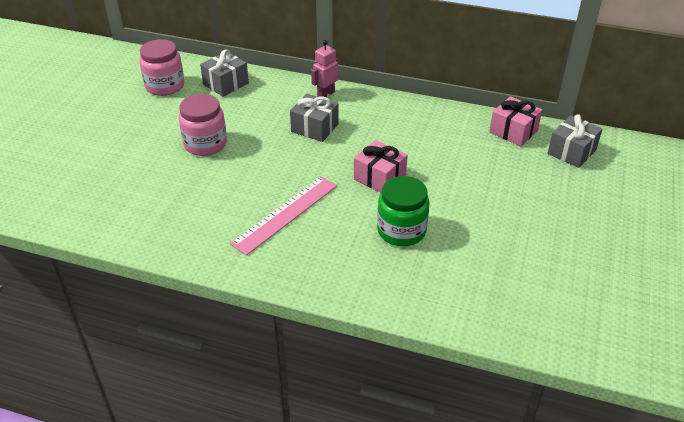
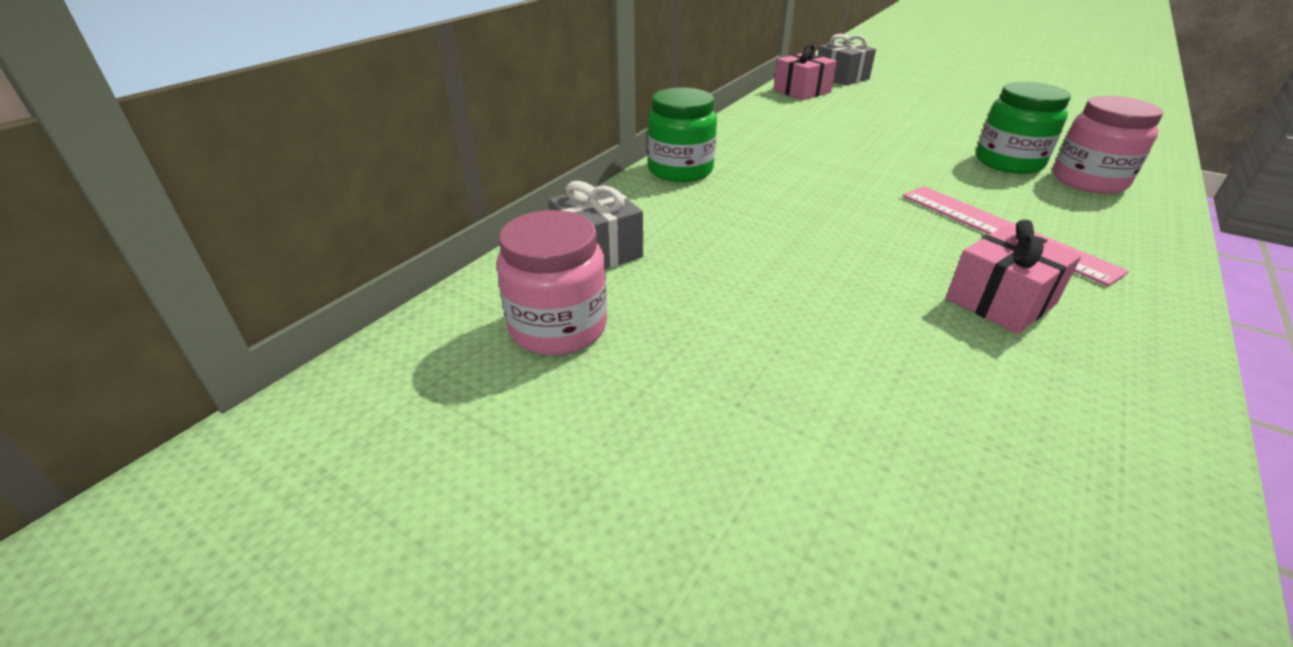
camera: 75 degrees left, 5 degrees down
(205, 144) = (806, 289): pink jar -> pink jar (1088, 181)
(314, 128) = (772, 187): grey gift -> none
(325, 94) = (680, 170): pink robot -> green jar
(379, 178) = (898, 161): pink gift -> pink gift (1000, 301)

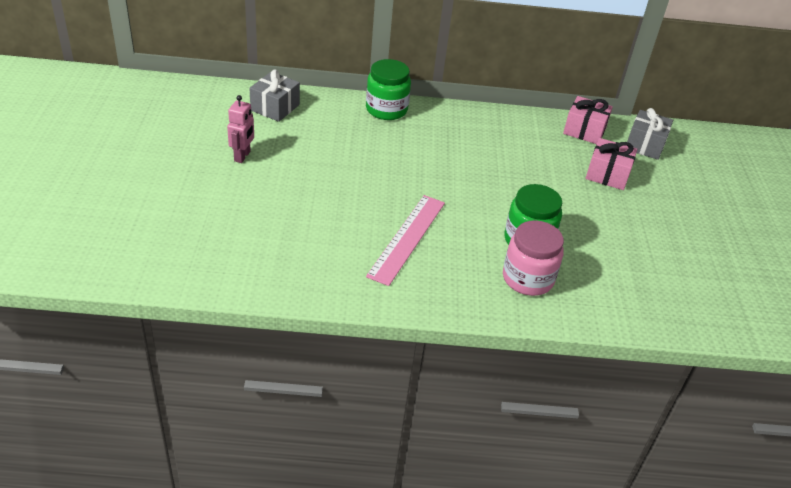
camera: 55 degrees right, 5 degrees up
(558, 327) = (208, 115): pink jar -> none
(725, 320) = (242, 156): none -> pink robot
(1000, 301) = (320, 237): pink gift -> pink gift (607, 174)

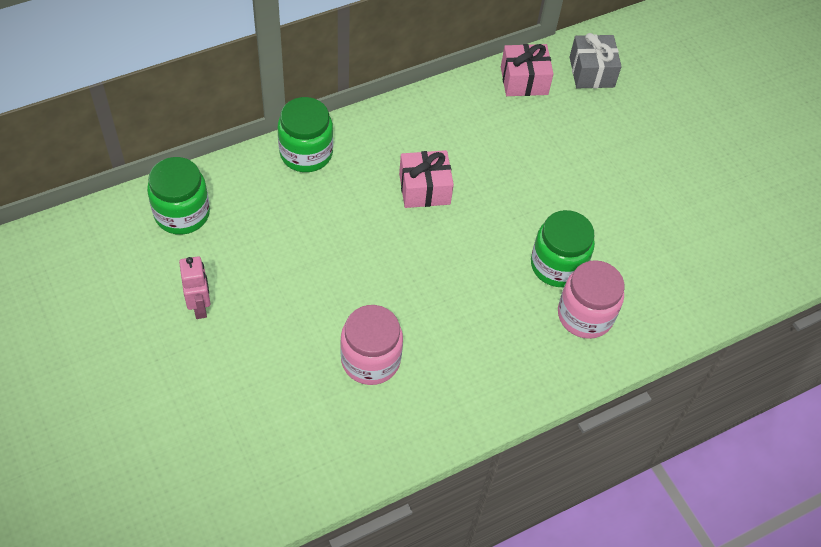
camera: 30 degrees left, 15 degrees up
(275, 107) = (182, 213): grey gift -> green jar
(334, 232) = (370, 360): none -> pink jar
(407, 238) = (445, 327): pink ruler -> none
(607, 174) = (579, 134): pink gift -> pink gift (424, 189)

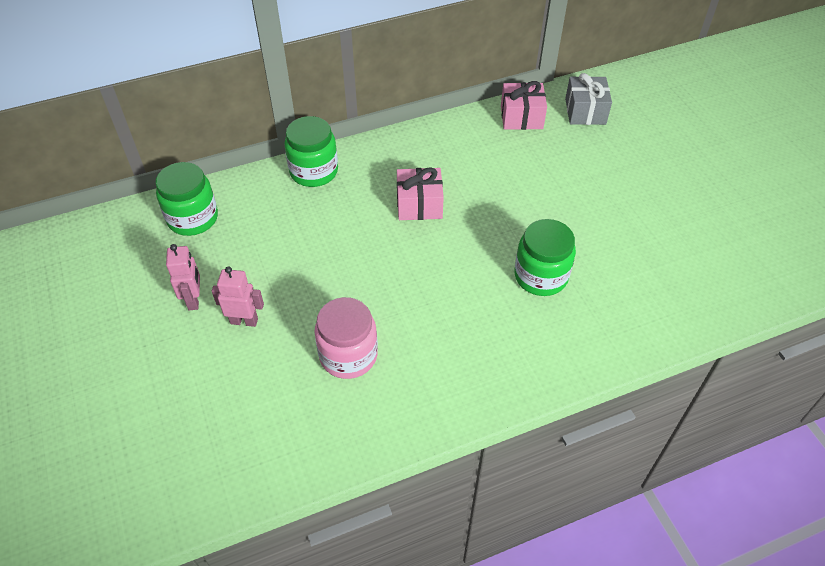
camera: 10 degrees right, 5 degrees down
(257, 328) = (244, 321): none -> pink robot
(585, 315) = (565, 323): pink jar -> none

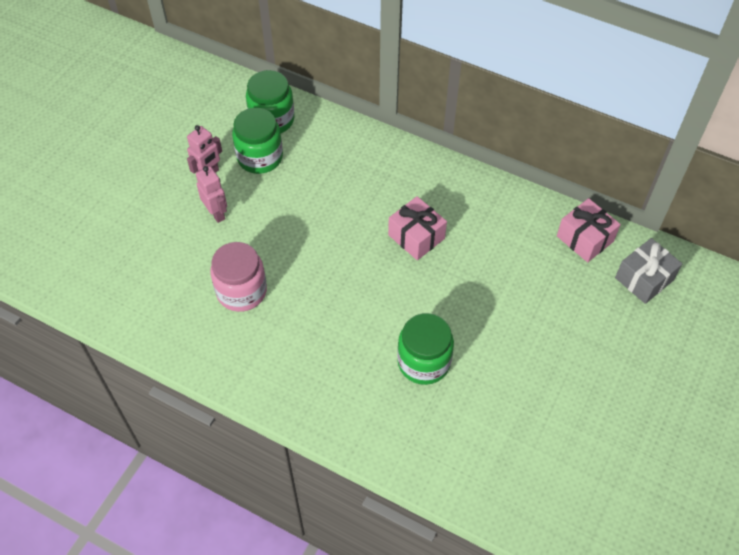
camera: 50 degrees right, 5 degrees up
(314, 171) = (382, 151): green jar -> green jar (260, 157)

